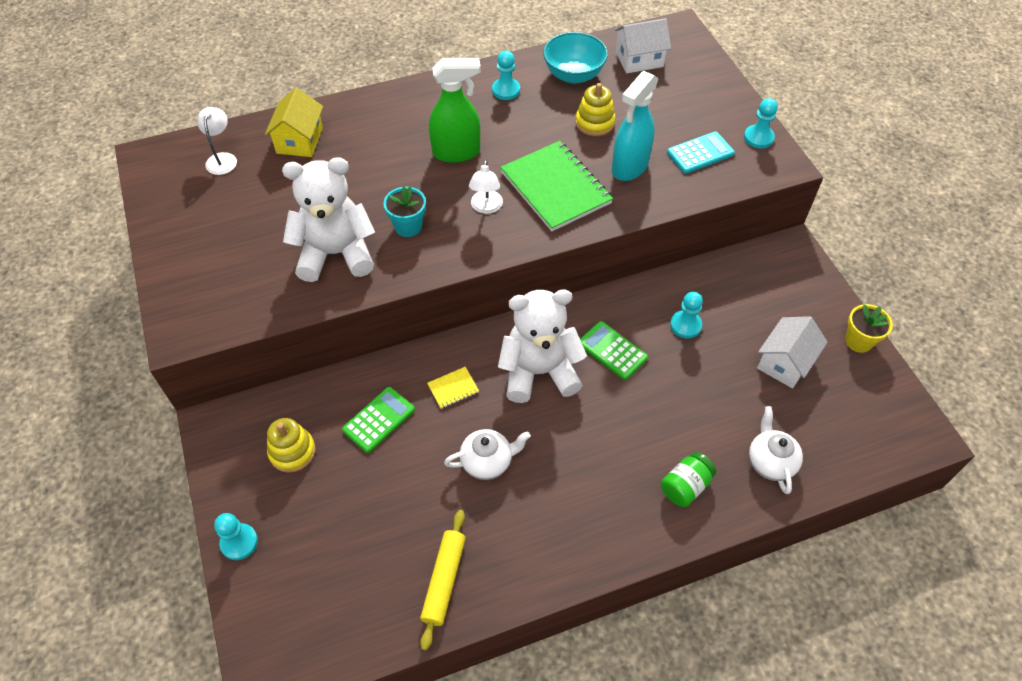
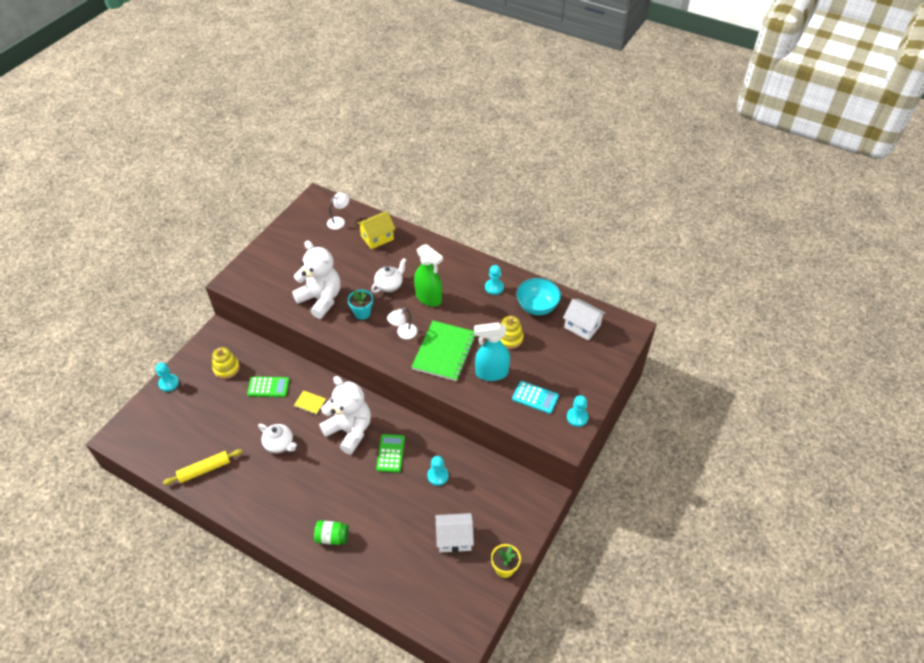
camera: 50 degrees right, 5 degrees down
(770, 462) = (380, 568): white teapot -> white teapot (389, 285)

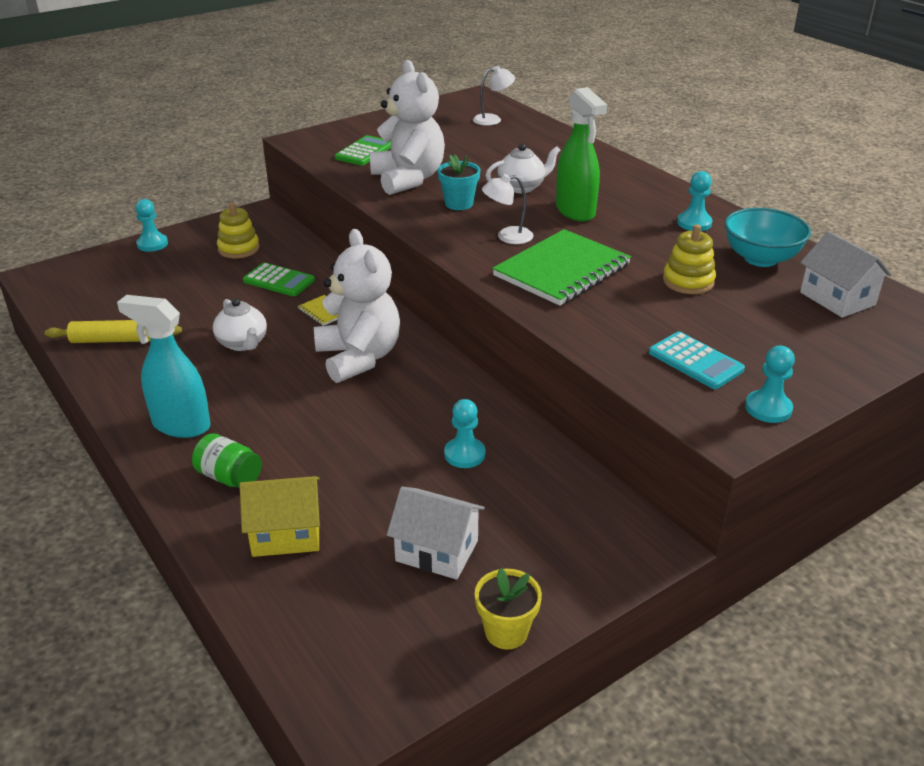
camera: 25 degrees right, 15 degrees down
(377, 238) = (537, 142): yellow house -> yellow house (286, 533)
(390, 453) = (404, 402): green calculator -> green calculator (364, 152)
(491, 373) = (629, 312): turquoise spray bottle -> turquoise spray bottle (180, 425)

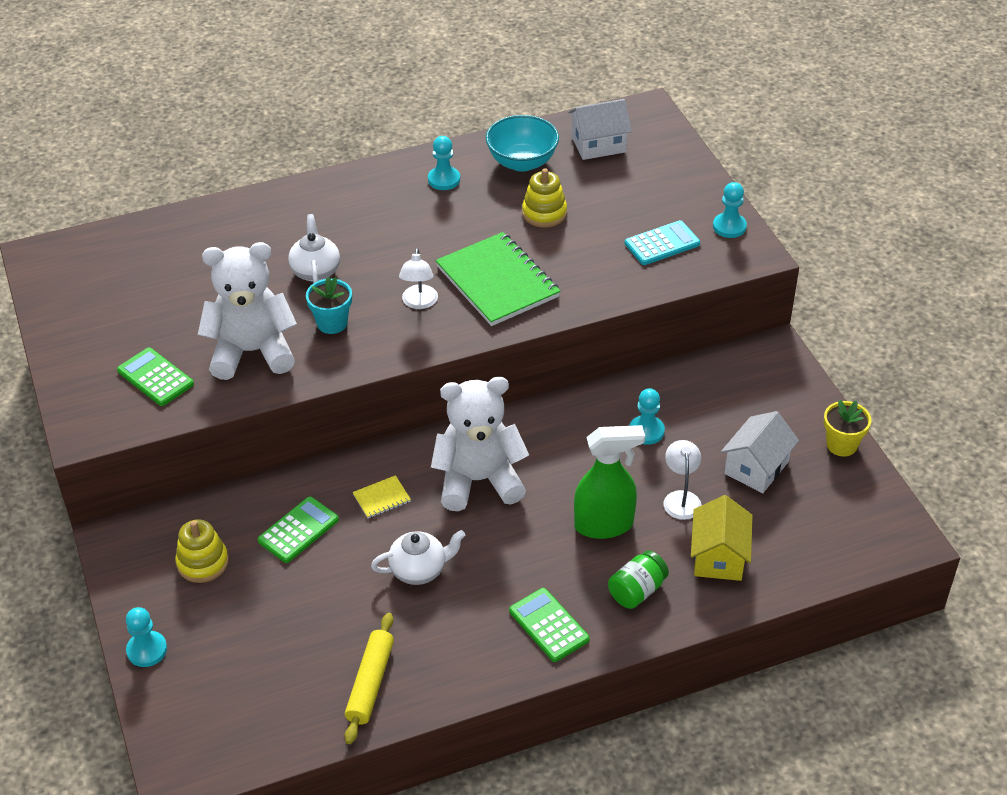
camera: 75 degrees left, 10 degrees up
(180, 425) = (548, 625): turquoise spray bottle -> green calculator
(493, 119) = (122, 256): white lamp -> white lamp (681, 498)
(575, 211) = (387, 246): green spray bottle -> green spray bottle (604, 525)

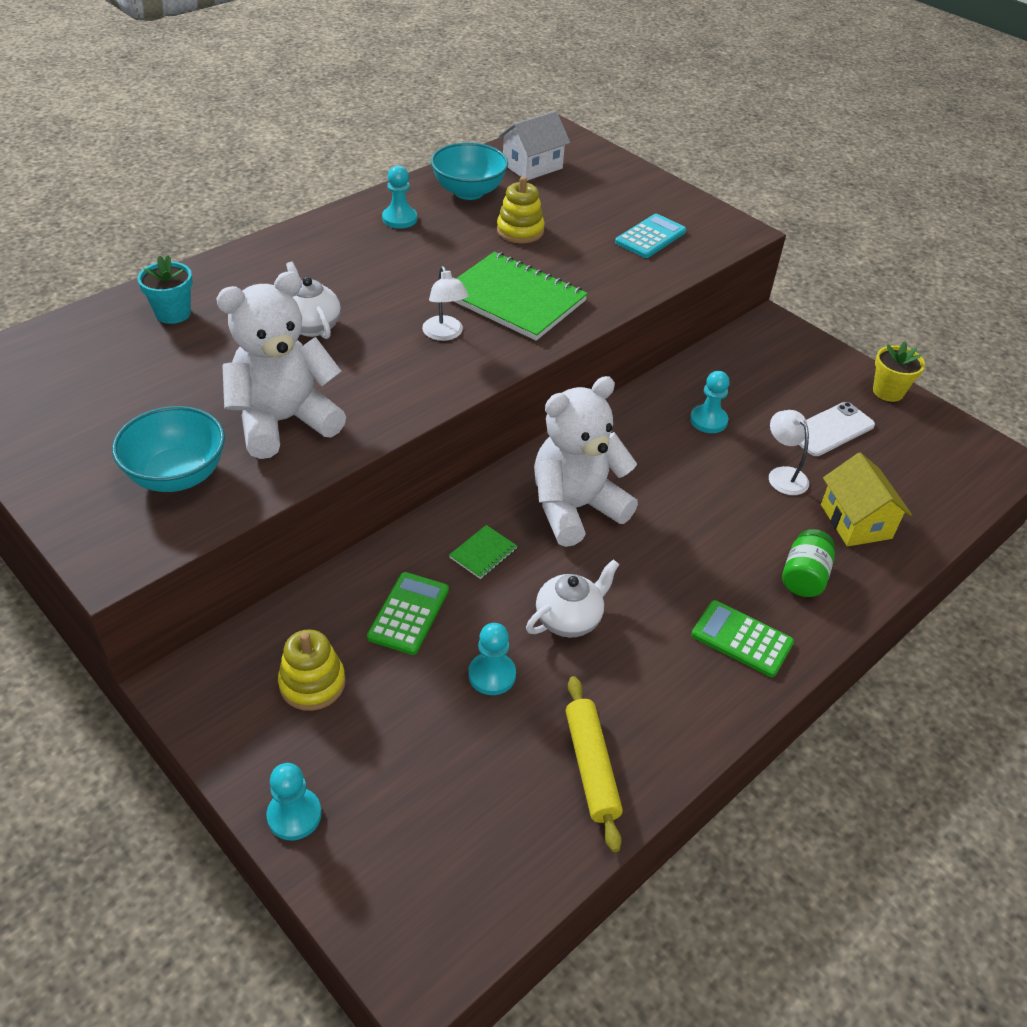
camera: 25 degrees left, 0 degrees up
(155, 378) = (177, 475): green calculator -> turquoise bowl
(332, 323) = (361, 373): turquoise flower pot -> turquoise flower pot (173, 313)
(381, 498) = (483, 553): yellow notebook -> green notebook
(604, 525) = (728, 519): green spray bottle -> none
(729, 227) = (700, 213): turquoise pawn -> turquoise pawn (492, 675)
(756, 468) = (830, 429): white house -> white phone

